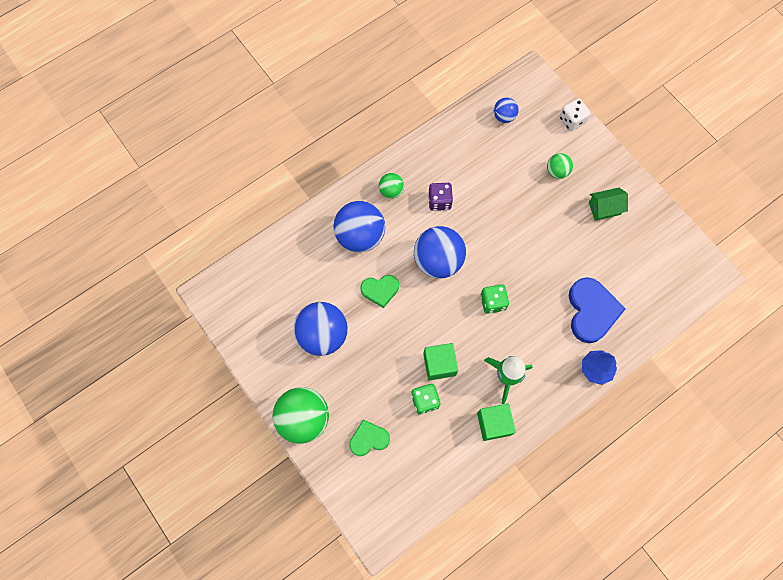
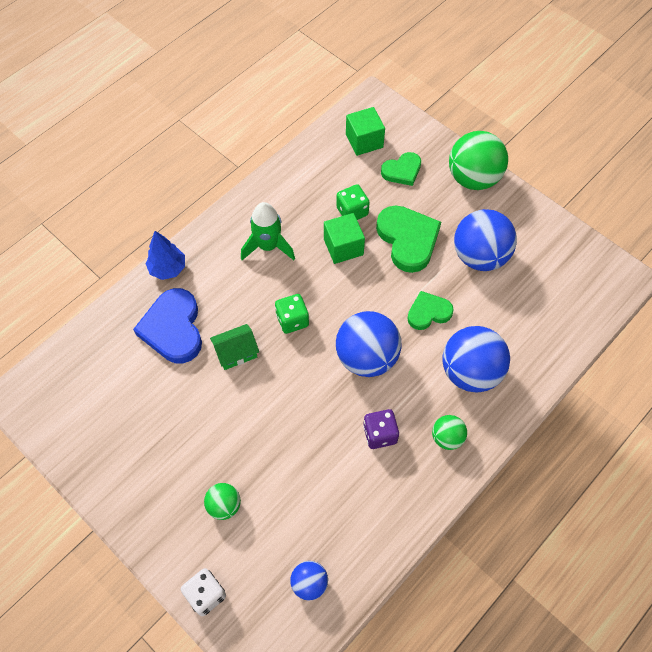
camera: 170 degrees right, 10 degrees down
(381, 362) = (408, 240): none -> green heart
(493, 424) = (276, 202): green cube -> green cube (364, 141)
(604, 208) = (157, 462): green house -> green house (236, 353)

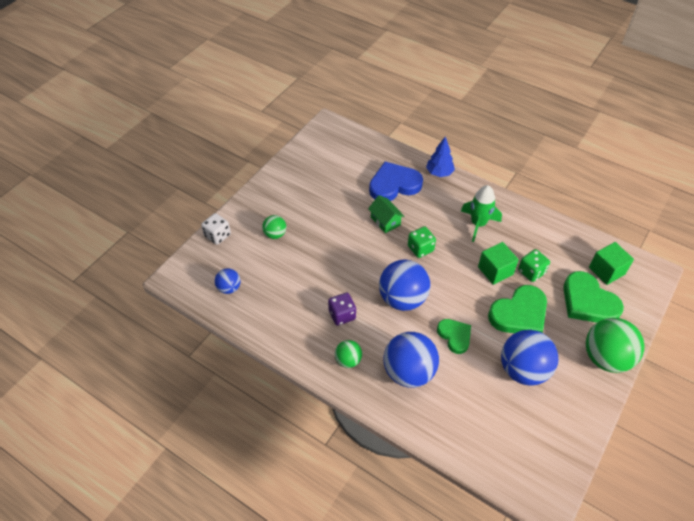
camera: 80 degrees right, 10 degrees down
(402, 171) = (588, 302): green heart -> green heart, size x1.66

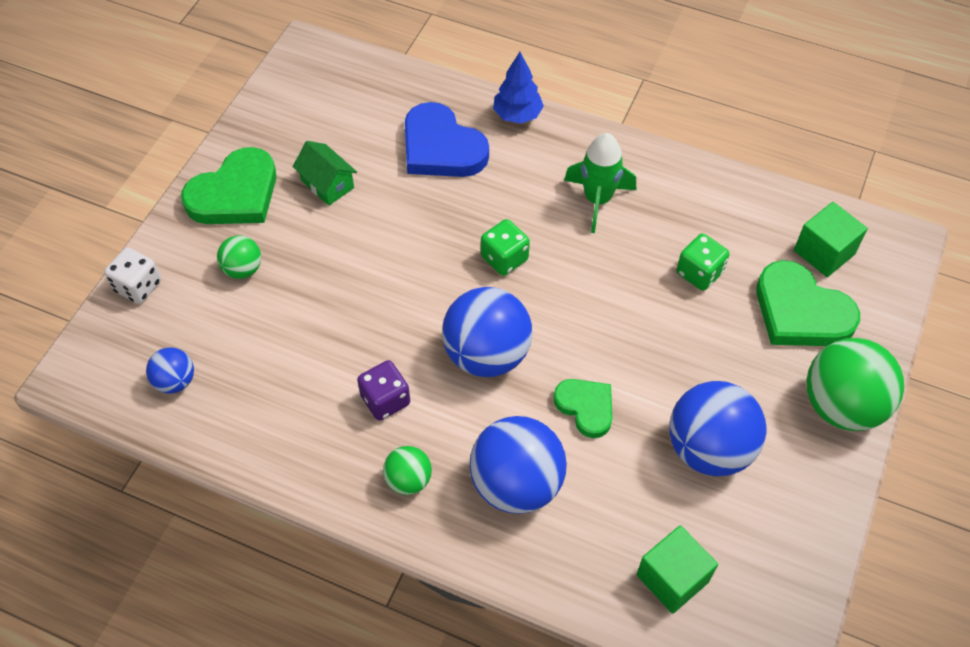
camera: 10 degrees left, 5 degrees up
(385, 221) = (436, 217): green house -> green house (327, 184)
(394, 185) = (441, 147): blue heart -> blue heart turned 105 degrees counterclockwise
(495, 271) = (638, 280): green cube -> green cube (672, 578)
(519, 314) = (689, 351): green heart -> green heart (235, 194)

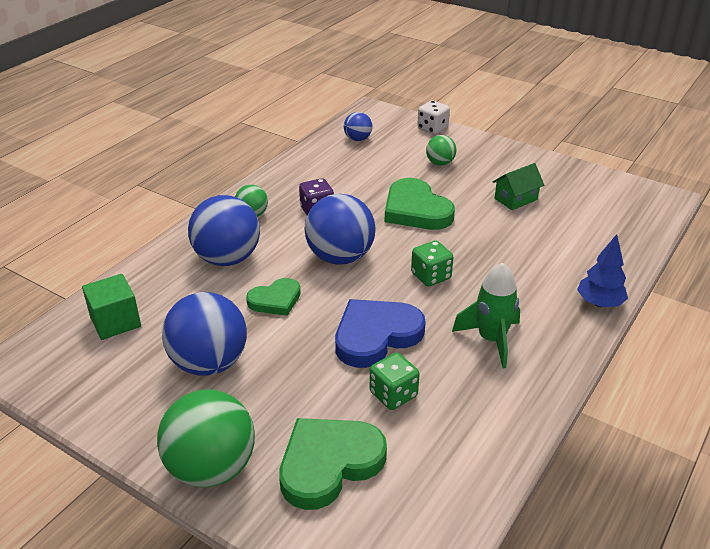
camera: 100 degrees right, 20 degrees down
(235, 194) = (507, 162): green heart -> green heart (416, 210)
(441, 147) = (556, 255): blue heart -> blue heart (376, 335)
(824, 252) = (402, 507): green cube -> none

